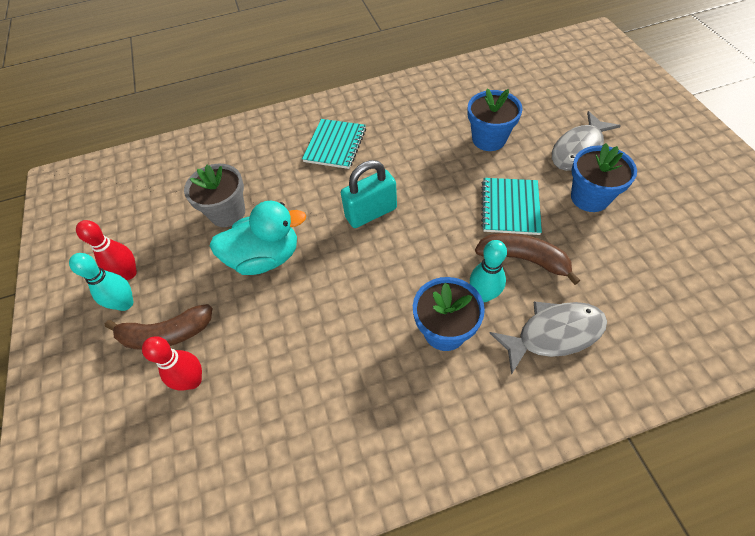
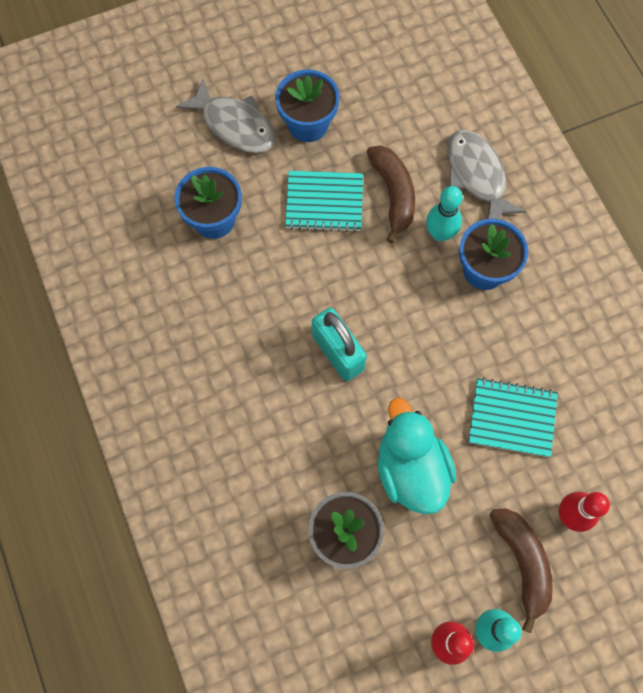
camera: 100 degrees left, 15 degrees up
(335, 145) = (220, 410): turquoise notebook -> turquoise notebook (512, 418)
(523, 259) = (393, 194): brown banana -> brown banana turned 150 degrees clockwise

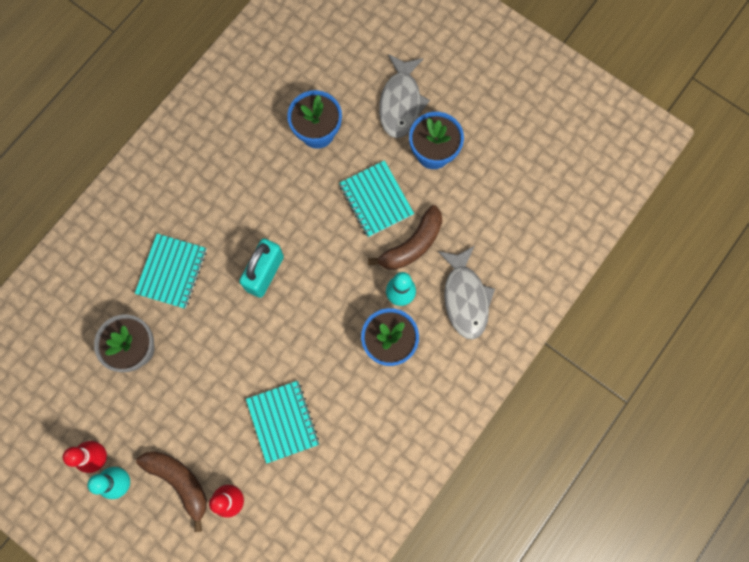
camera: 60 degrees right, 5 degrees up
(277, 449) = (172, 271): none -> turquoise notebook
(411, 469) = (206, 369): turquoise duck -> none
(477, 175) = (465, 297): grey fish -> grey fish turned 135 degrees clockwise
(522, 562) = (179, 482): brown banana -> brown banana turned 90 degrees counterclockwise

